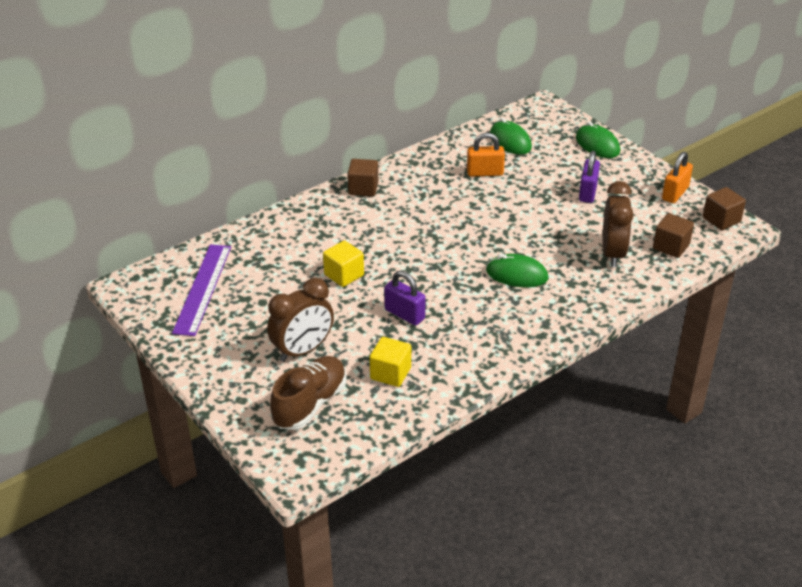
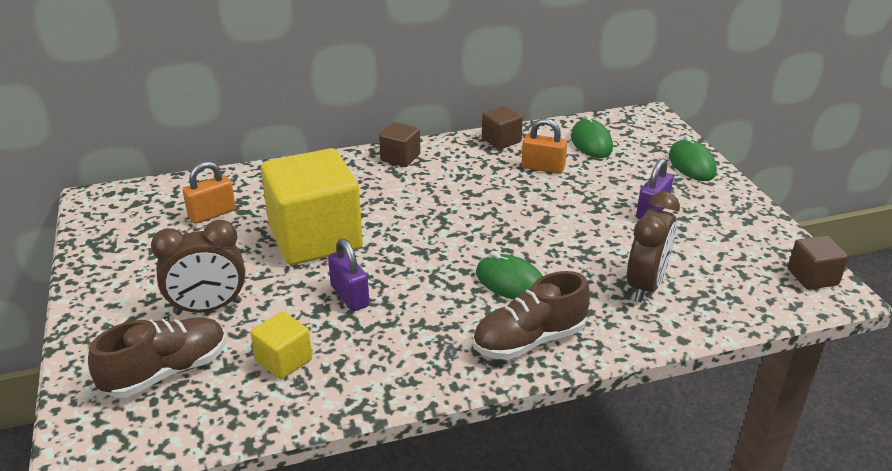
camera: 20 degrees right, 5 degrees down
(203, 289) = (162, 219): purple ruler -> none
(344, 275) = (315, 238): yellow cube -> yellow cube, size x2.21
(554, 314) = (529, 340): none -> brown shoe
(671, 247) = (727, 294): brown cube -> brown cube (501, 140)
(675, 193) = (763, 234): orange padlock -> orange padlock (212, 214)

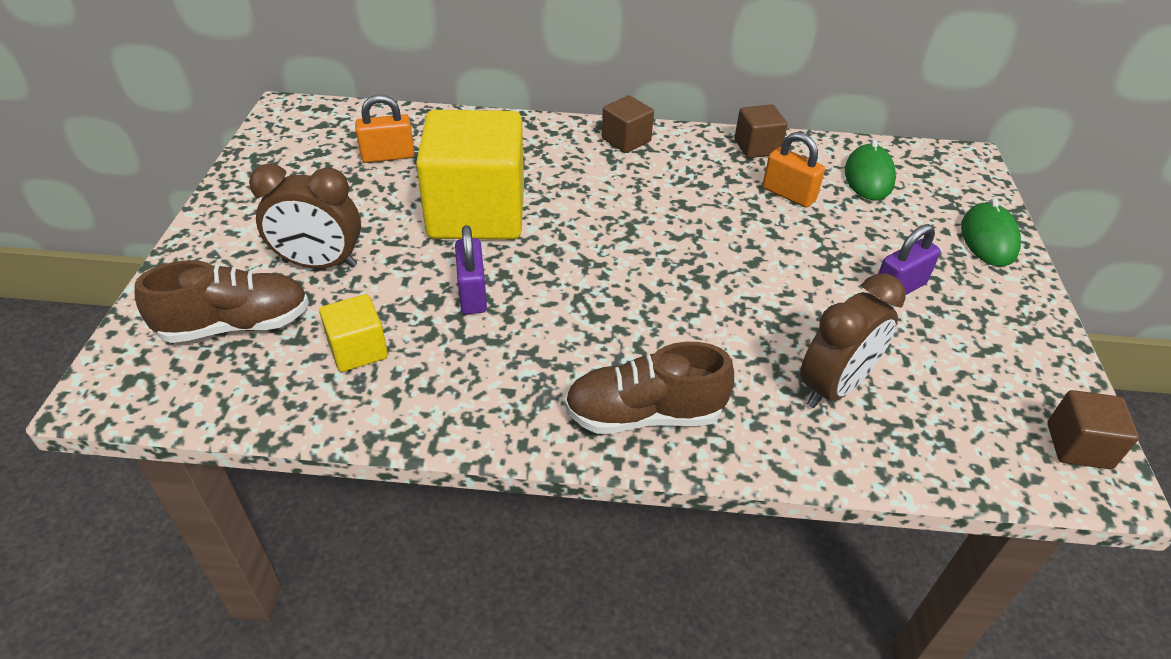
camera: 20 degrees right, 10 degrees up
(511, 283) = (665, 332): green mouse -> none

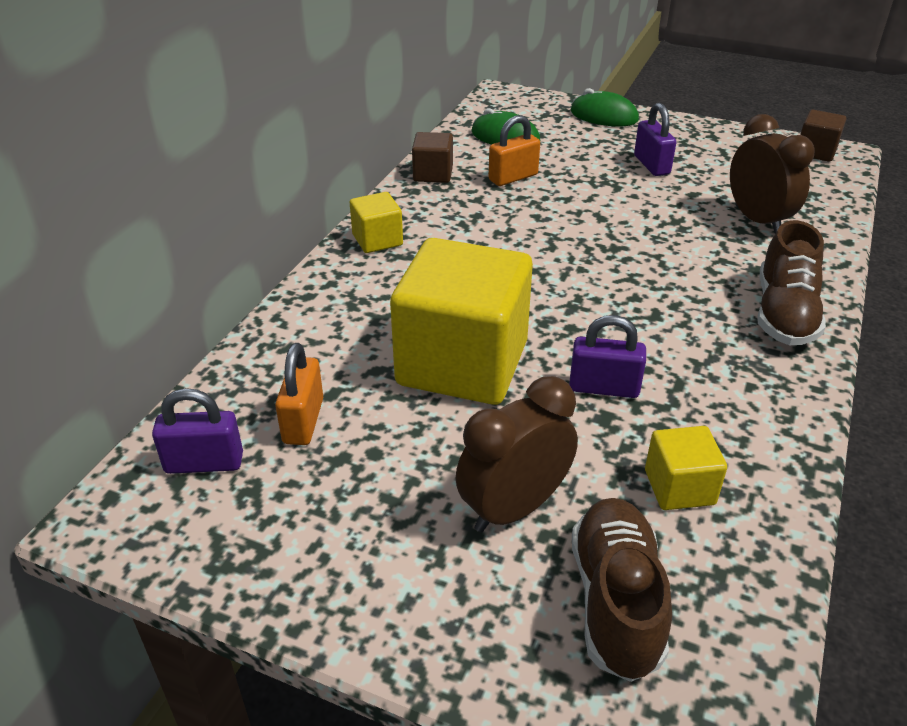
camera: 70 degrees left, 5 degrees down
(320, 264) = (514, 508): brown clock -> brown clock turned 150 degrees counterclockwise
(339, 129) = (204, 463): none -> purple padlock
(626, 140) = (377, 240): brown cube -> yellow cube

